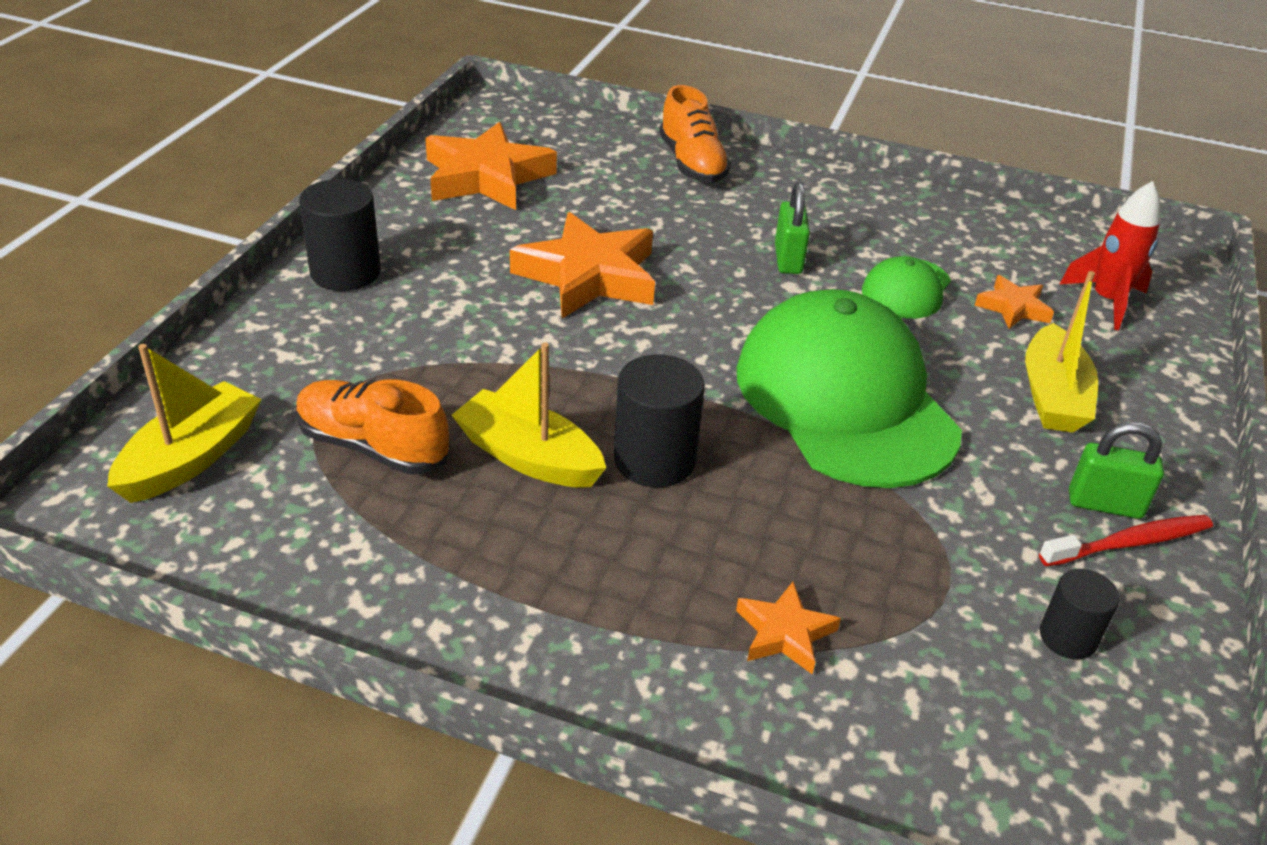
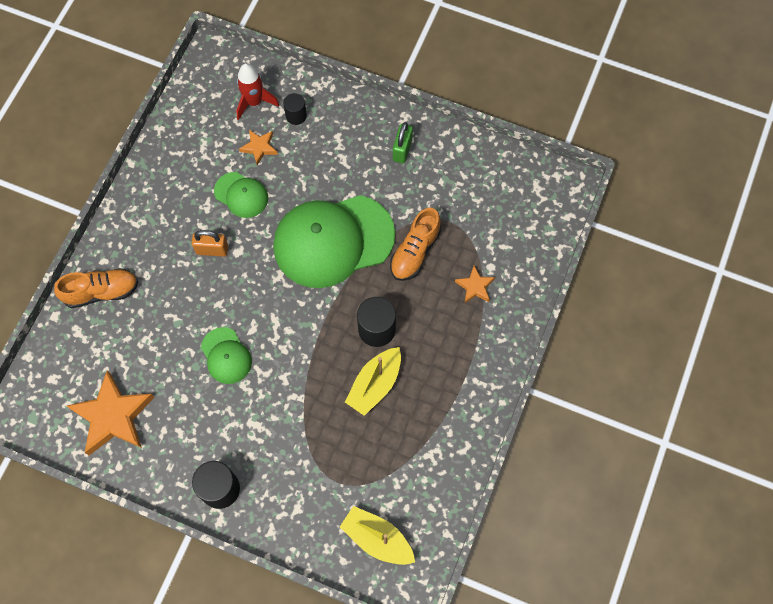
camera: 85 degrees left, 30 degrees up
(373, 446) = (368, 455): orange shoe -> orange shoe (415, 251)
(589, 276) = (226, 356): orange star -> green cap
(788, 259) = (212, 250): green padlock -> orange padlock
(1052, 395) = (330, 149): yellow boat -> none
(1068, 637) = (474, 185): black cylinder -> black cylinder (296, 116)
(1129, 543) = (424, 148): red toothbrush -> none

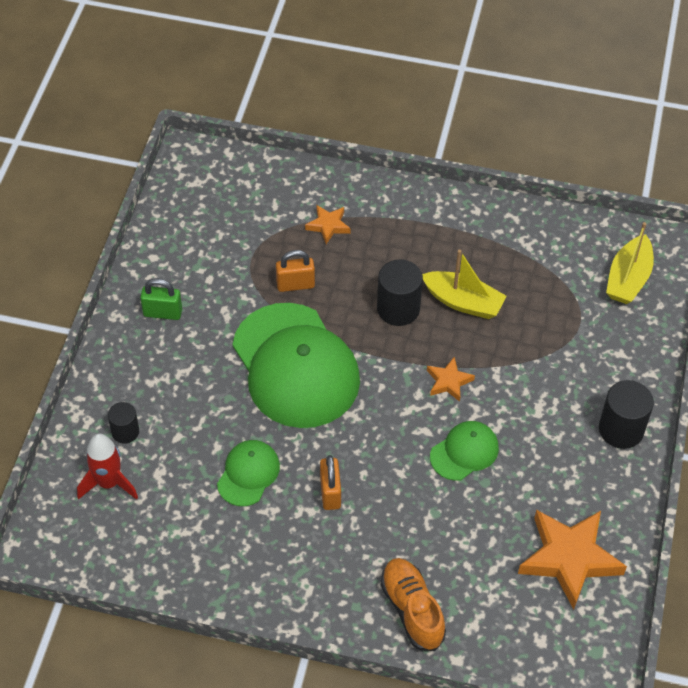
camera: 100 degrees left, 15 degrees down
(259, 147) = (177, 465): orange star -> orange star (448, 381)
(415, 251) = (295, 284): orange shoe -> orange padlock

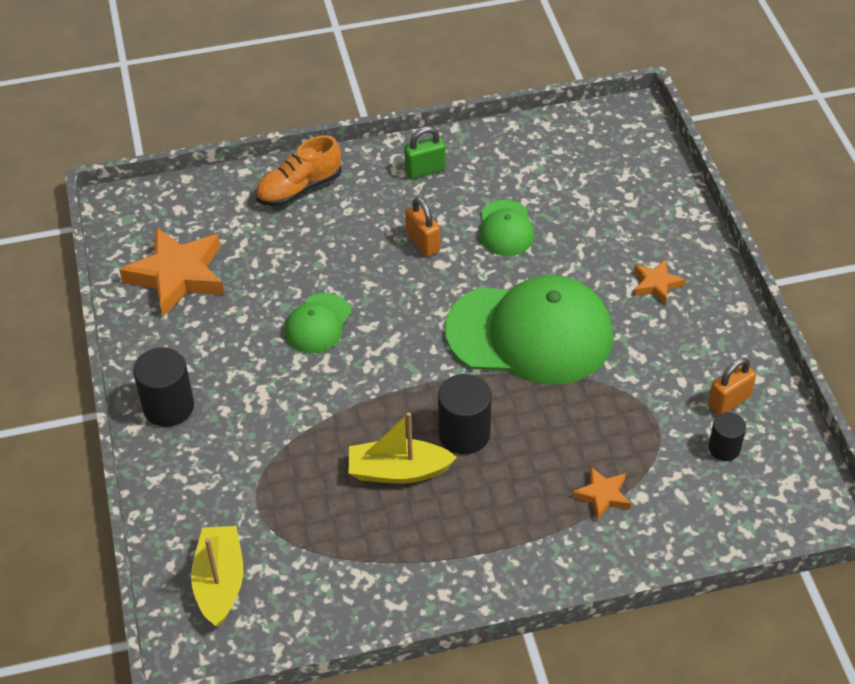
camera: 155 degrees right, 5 degrees down
(109, 483) = (619, 176): red rocket -> none
(125, 432) = (640, 217): black cylinder -> black cylinder (724, 448)
(163, 313) = (698, 328): green padlock -> green padlock (425, 170)
(295, 284) = (589, 413): orange padlock -> orange padlock (729, 401)
(295, 366) = (530, 334): green cap -> green cap turned 150 degrees clockwise
(412, 610) = (299, 189): orange shoe -> orange shoe turned 105 degrees clockwise
(448, 381) = (368, 381): orange star -> orange star (656, 284)

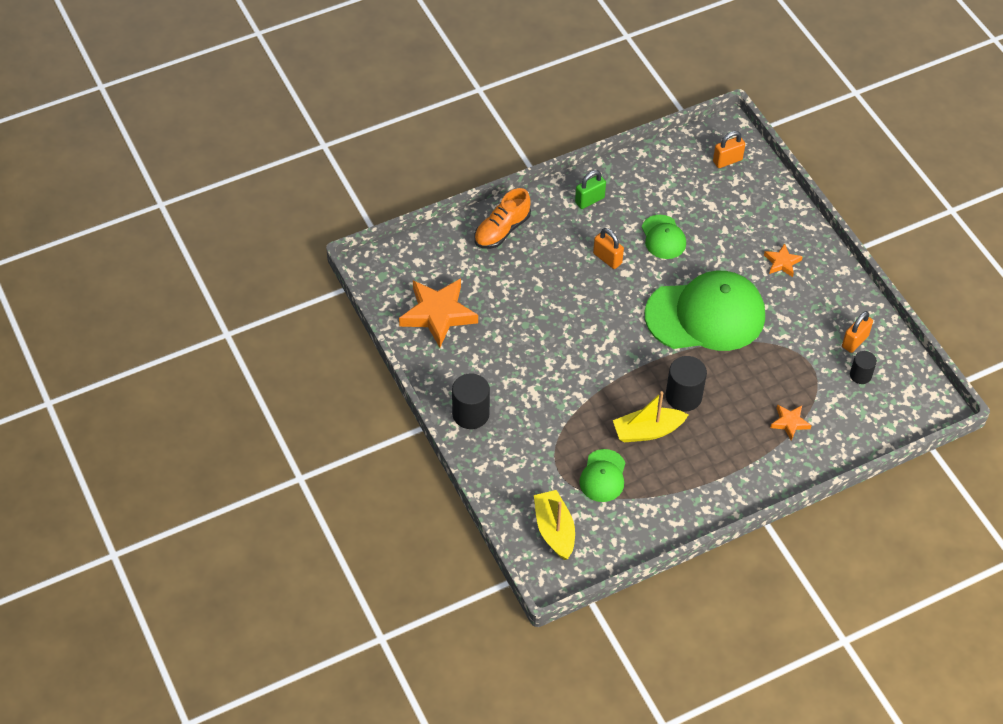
camera: 15 degrees left, 5 degrees up
(318, 324) = (554, 333): green cap -> green cap (603, 476)
(621, 150) = (727, 160): none -> orange padlock

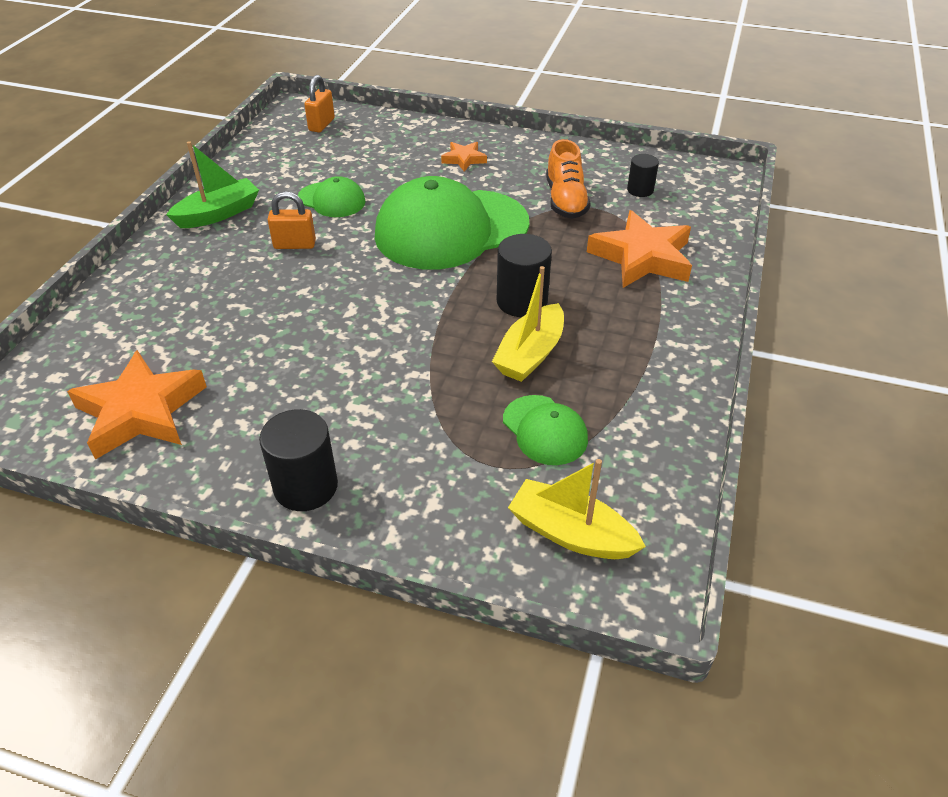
camera: 45 degrees left, 10 degrees down
(502, 230) = (142, 288): orange shoe -> orange shoe (565, 200)
(589, 200) = (218, 214): green padlock -> green boat
(705, 315) = (451, 229): green cap -> green cap turned 150 degrees counterclockwise
(789, 423) = (642, 257): orange star -> orange star, size x2.02
(855, 341) = (600, 172): orange padlock -> none

